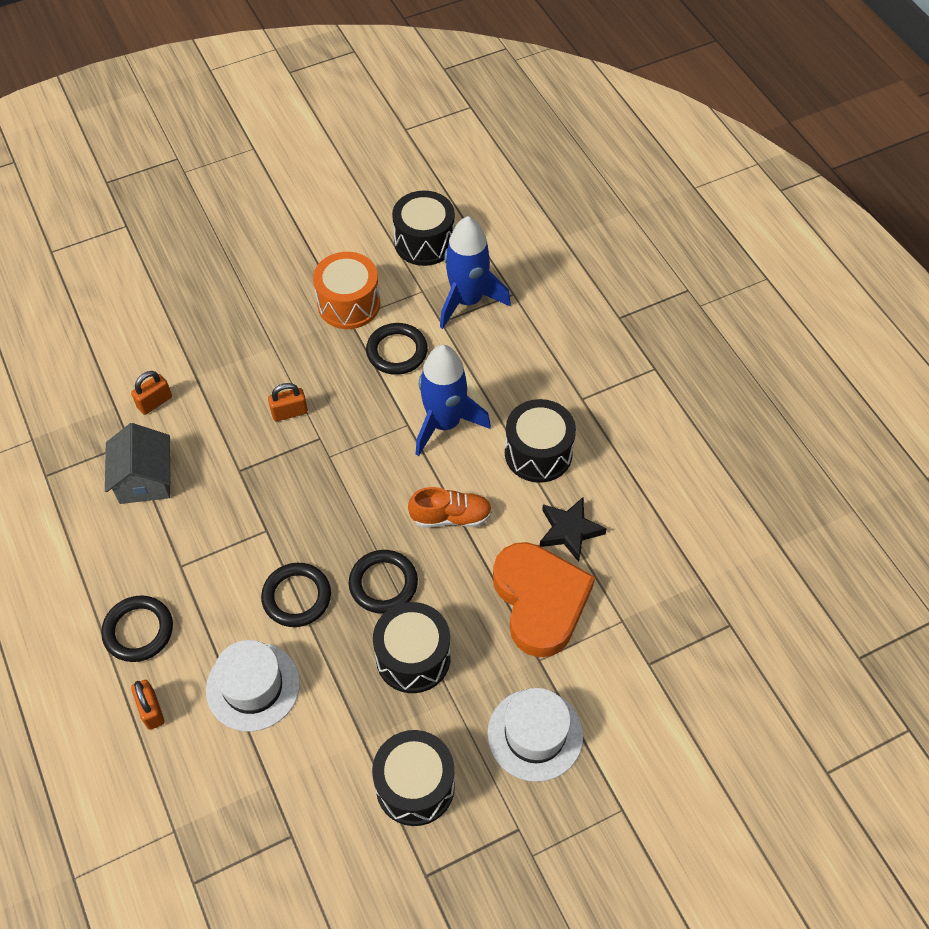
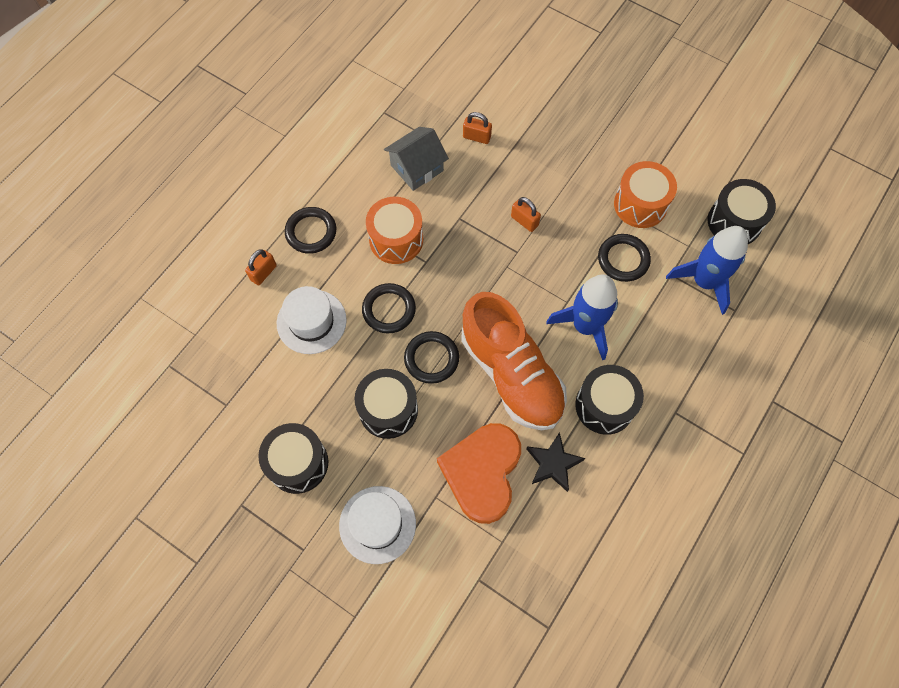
camera: 60 degrees right, 10 degrees up
(217, 546) = (396, 239): none -> orange drum
(451, 517) = (511, 374): orange shoe -> orange shoe, size x2.09
(540, 601) = (482, 473): orange heart -> orange heart turned 150 degrees clockwise

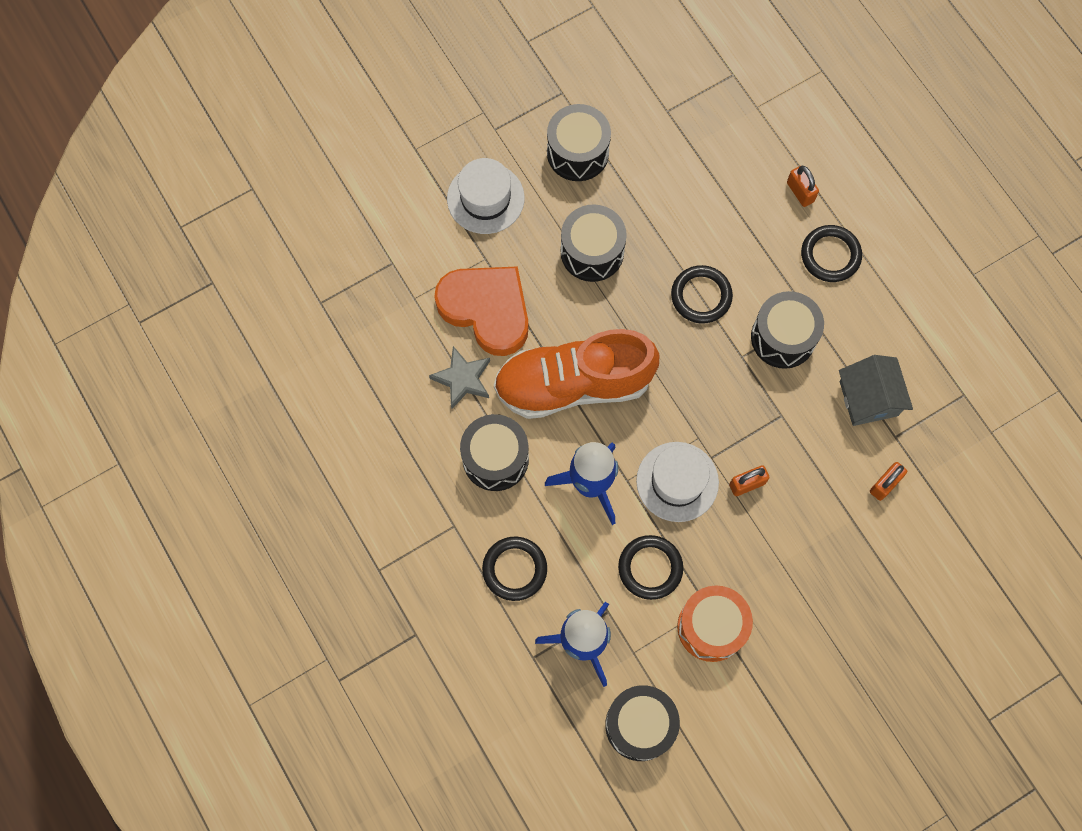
camera: 115 degrees right, 5 degrees up
(311, 321) = (722, 217): white hat -> white hat (677, 481)
(396, 239) = (783, 337): orange drum -> black drum
(431, 358) = (627, 314): black ring -> black ring (514, 569)
(553, 463) = (462, 379): black star -> grey star

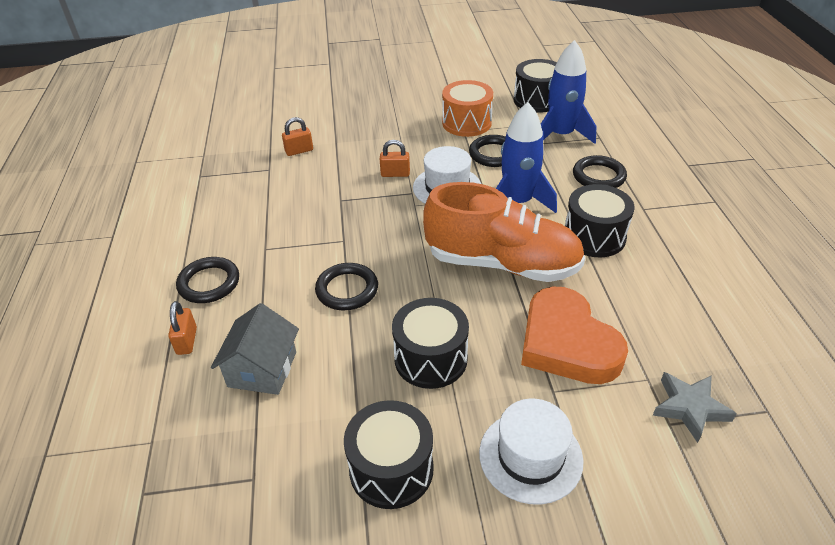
camera: 155 degrees left, 30 degrees down
(462, 379) = (610, 296): grey star -> grey star (690, 408)
(783, 337) = (300, 242): black drum -> none
(868, 398) = (268, 191): grey house -> grey house (262, 369)

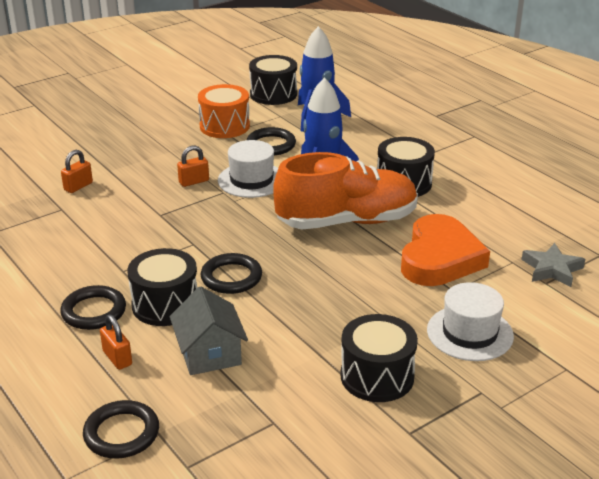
camera: 30 degrees left, 10 degrees down
(430, 358) = (345, 300): black drum -> black drum (165, 305)
(567, 343) = (440, 258): orange heart -> orange heart turned 105 degrees counterclockwise
(598, 176) = (373, 140): black ring -> black ring (121, 433)

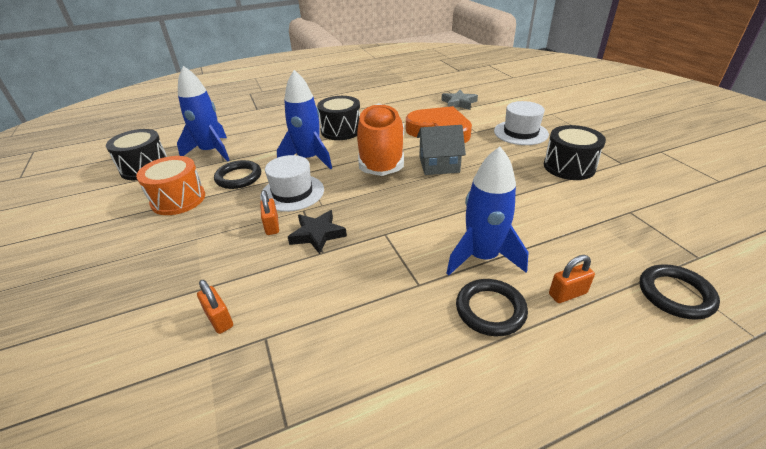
camera: 75 degrees left, 5 degrees up
(165, 305) = (482, 257): black drum -> blue rocket
(185, 207) = (317, 234): none -> black star
(210, 353) = (553, 235): grey house -> grey house (439, 165)
(231, 277) = (445, 216): black ring -> none

